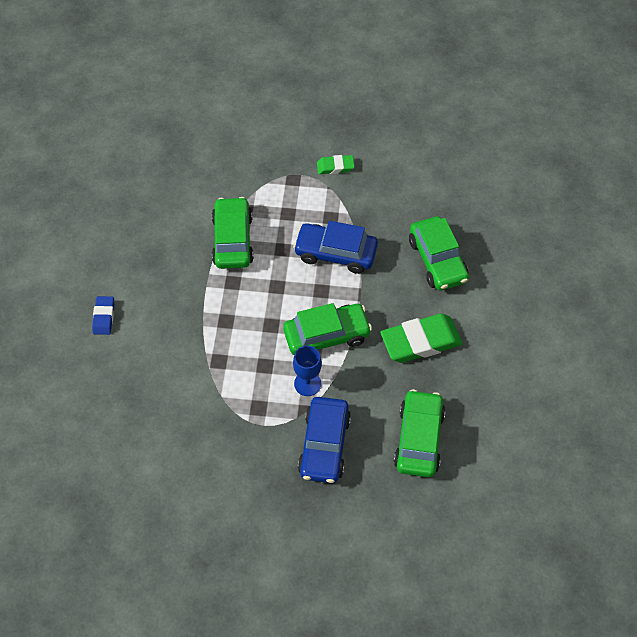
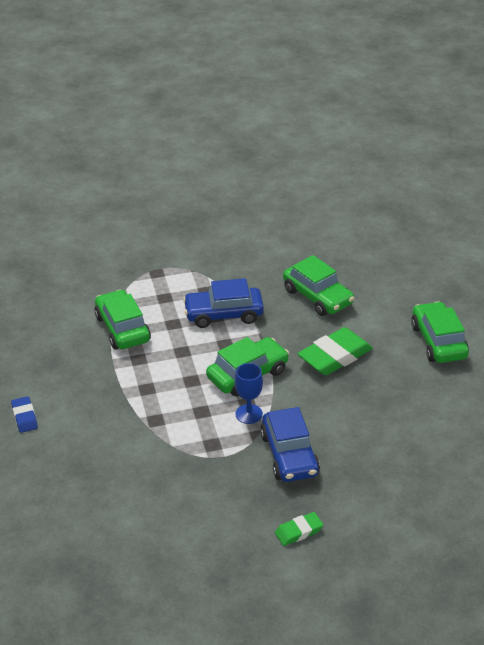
camera: 20 degrees left, 20 degrees down
(335, 167) = (190, 255): green eraser -> green eraser (299, 531)
(419, 439) = (373, 426): green car -> green car (438, 341)

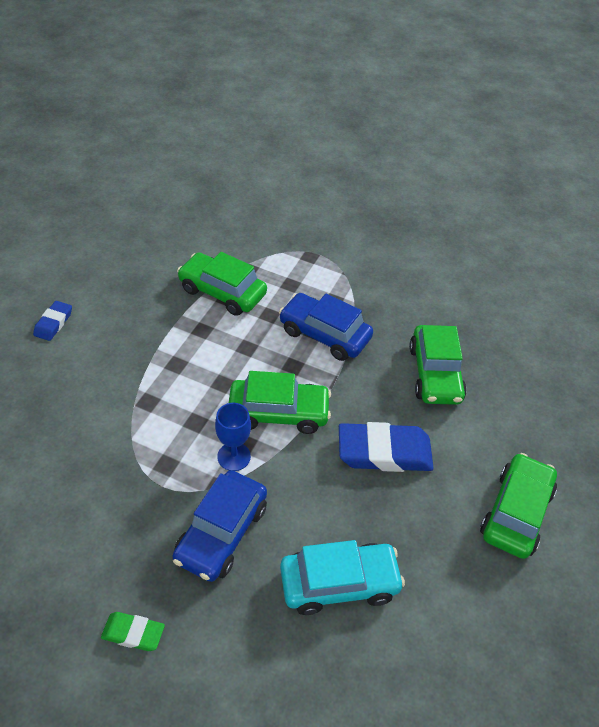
camera: 35 degrees right, 10 degrees up
(122, 328) = (222, 292): green car -> green car turned 75 degrees counterclockwise
(335, 356) = (384, 452): green eraser -> blue eraser
(383, 434) = (339, 583): none -> turquoise car

